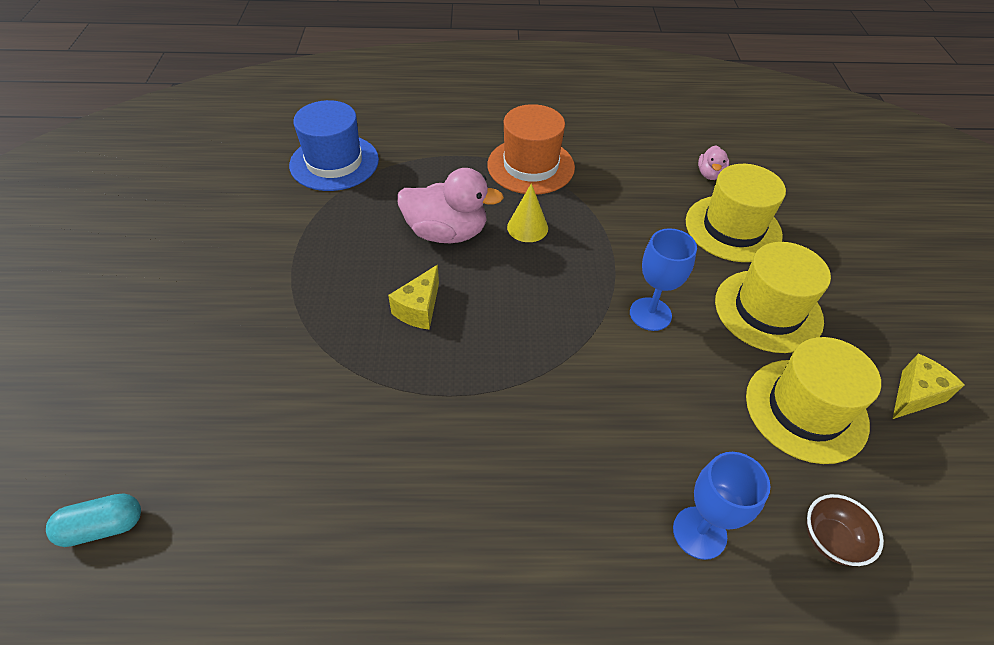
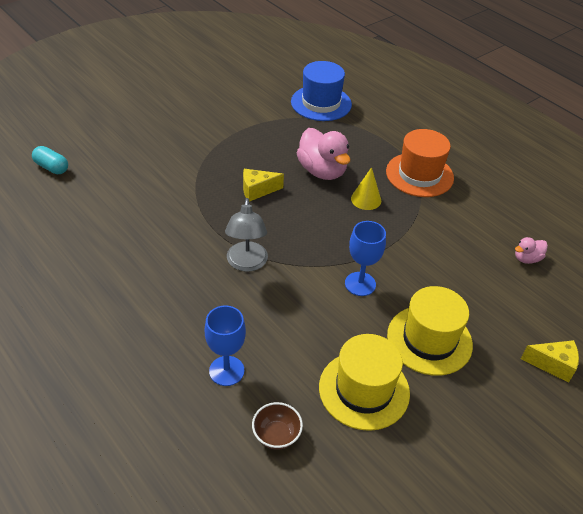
camera: 50 degrees right, 5 degrees down
(534, 398) = (246, 263): none -> grey lamp
(733, 228) = (486, 292): yellow hat -> none
(914, 395) = (440, 447): yellow cheese -> yellow cheese (553, 365)

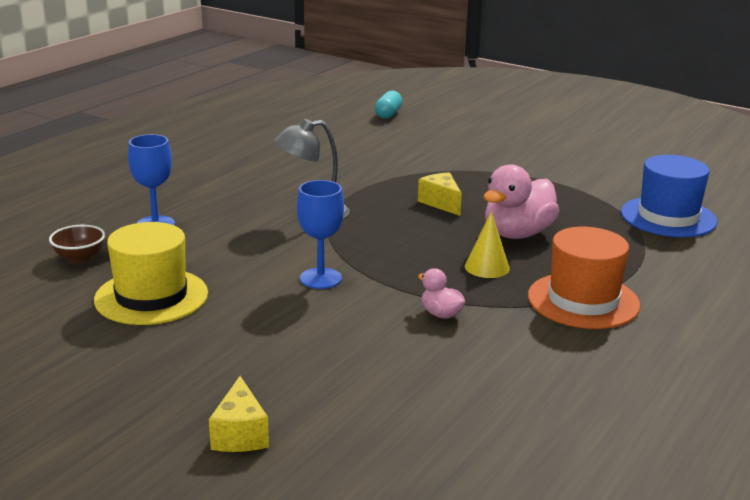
camera: 75 degrees right, 20 degrees down
(429, 340) = (247, 332): yellow hat -> none
(527, 259) = (462, 405): pink duck -> pink duck (441, 314)

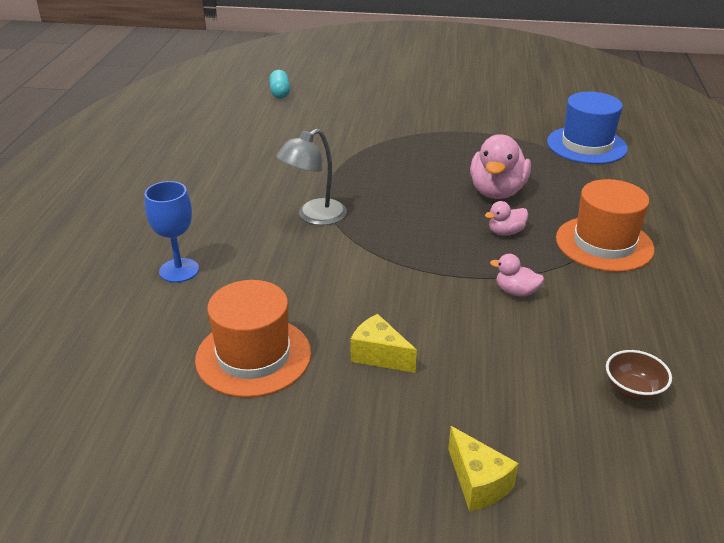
camera: 25 degrees left, 10 degrees up
(79, 257) = (138, 333): brown bowl -> brown bowl (632, 391)
(151, 296) = (253, 356): yellow hat -> orange hat
(320, 278) = (386, 286): blue goblet -> none
(441, 203) = (410, 176): yellow cheese -> yellow cheese (379, 355)
(487, 267) = (505, 232): yellow cone -> pink duck

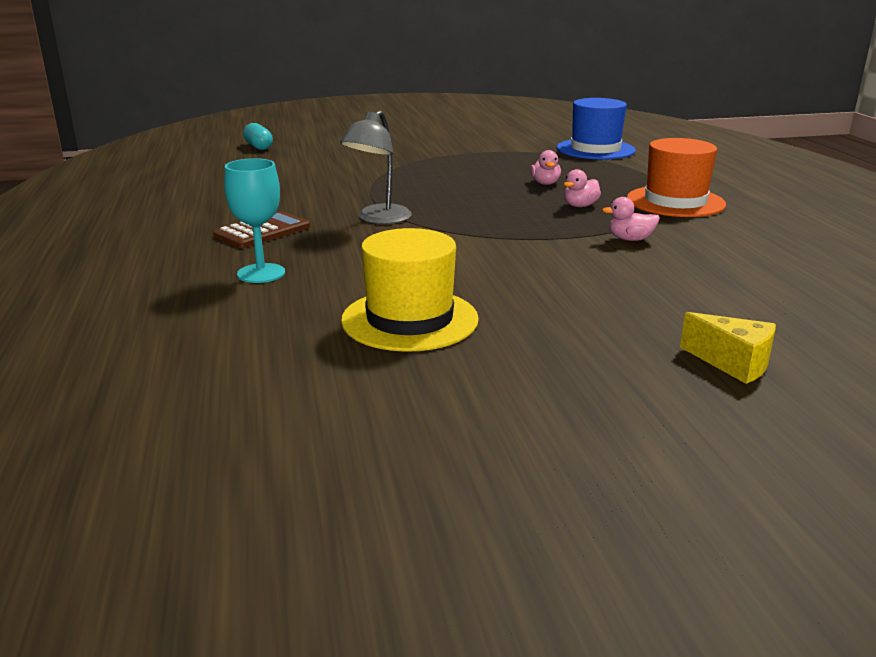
camera: 20 degrees left, 10 degrees down
(179, 270) = (261, 273): blue goblet -> turquoise goblet
(212, 215) = (262, 231): none -> brown calculator
(253, 356) = (410, 319): orange hat -> yellow hat
(379, 355) = (544, 298): yellow cheese -> none
(497, 192) = (545, 183): pink duck -> pink duck, size x0.50
(632, 391) = (800, 282): brown bowl -> none

